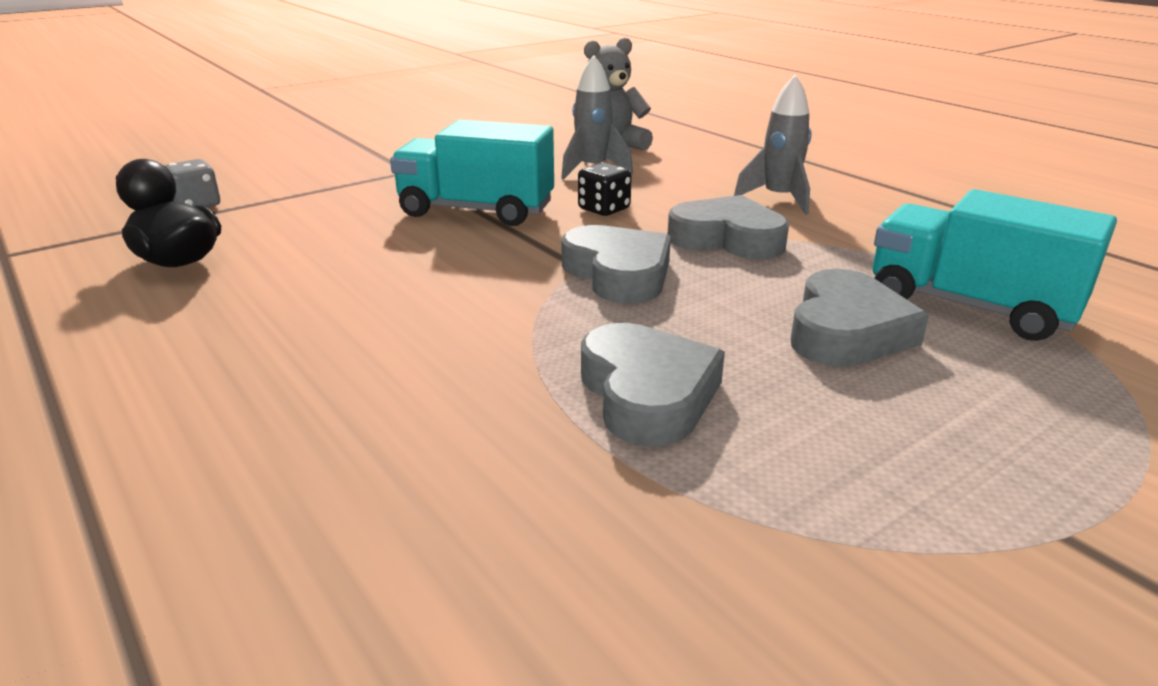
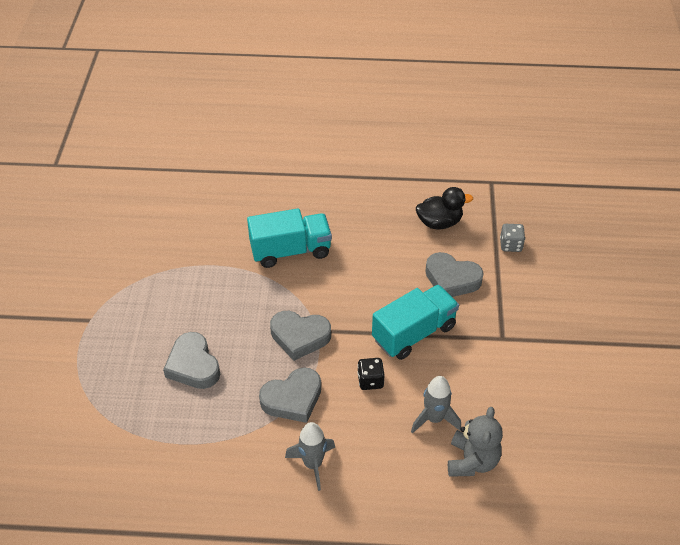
camera: 130 degrees right, 20 degrees up
(647, 394) = (221, 288): grey heart -> grey heart (452, 279)
(970, 306) = (163, 420): turquoise truck -> turquoise truck (290, 251)

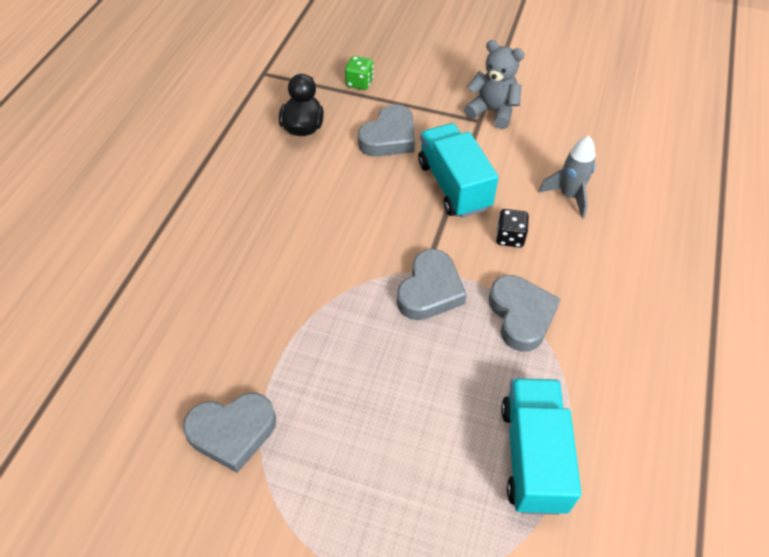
camera: 75 degrees left, 5 degrees up
(193, 365) = (445, 419): grey heart -> grey heart (232, 432)
(290, 251) = (287, 273): turquoise truck -> turquoise truck (533, 456)
(313, 464) = (614, 313): grey rocket -> none
(472, 461) = (622, 180): grey teddy bear -> grey teddy bear (492, 111)
(510, 245) = (359, 82): grey dice -> green dice

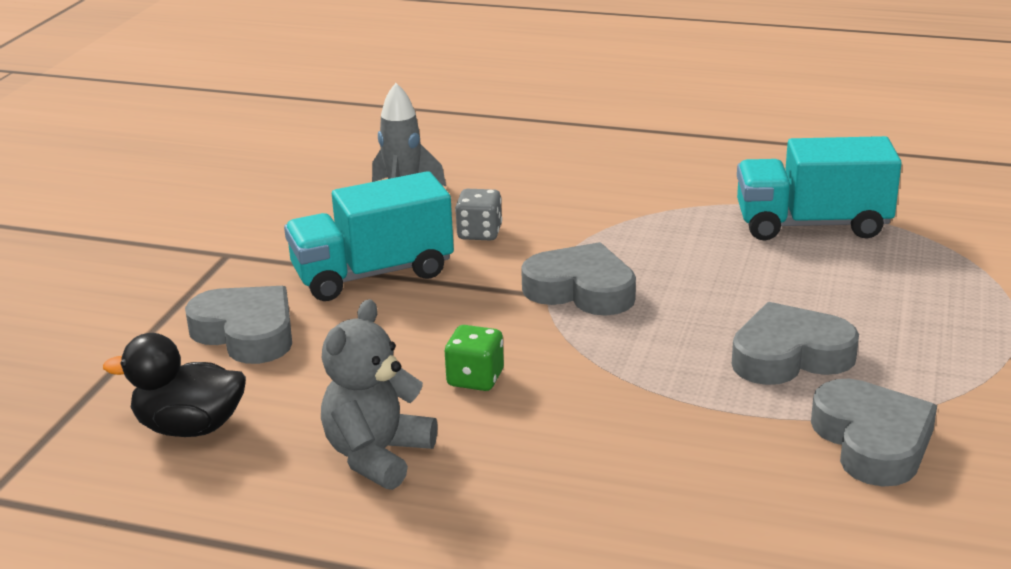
camera: 90 degrees left, 25 degrees down
(359, 82) = (79, 370): green dice -> green dice (475, 379)
(492, 111) = (209, 243): grey teddy bear -> grey teddy bear (377, 456)
(510, 237) = (479, 233): black dice -> grey dice
(521, 316) = (614, 228): grey heart -> grey heart (790, 356)

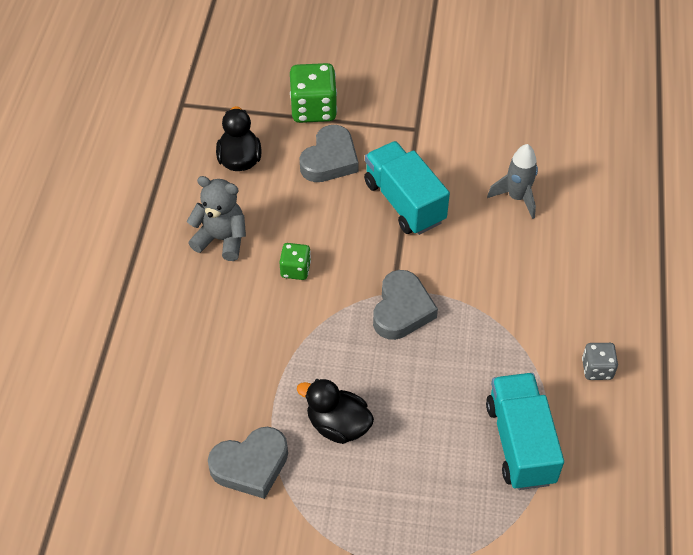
camera: 80 degrees right, 25 degrees up
(117, 342) = (313, 109): none -> green dice
(479, 233) = (467, 247): grey dice -> grey dice (597, 369)
(790, 356) = (338, 425): grey heart -> black duck

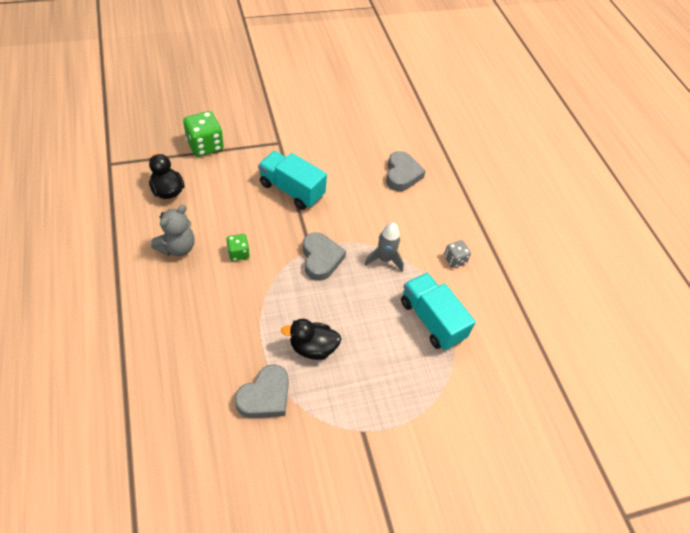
camera: 30 degrees left, 0 degrees up
(221, 239) = (177, 247): grey teddy bear -> grey teddy bear turned 135 degrees clockwise
(330, 160) = (230, 175): grey heart -> grey heart (402, 174)
(517, 197) = (360, 169): grey rocket -> grey rocket (384, 259)

